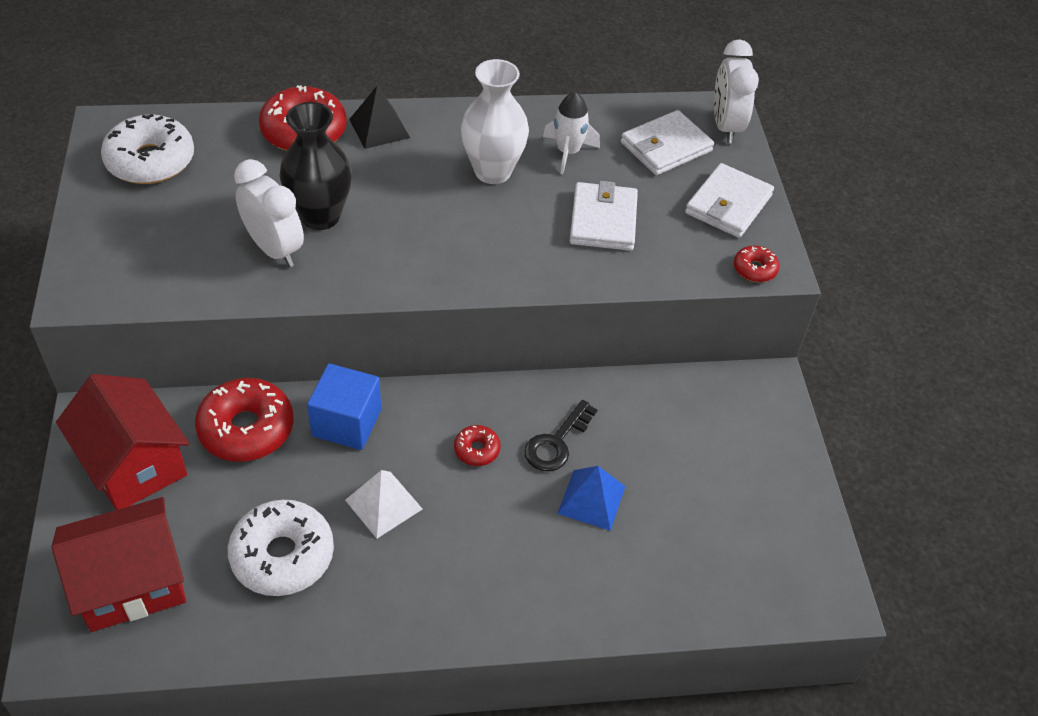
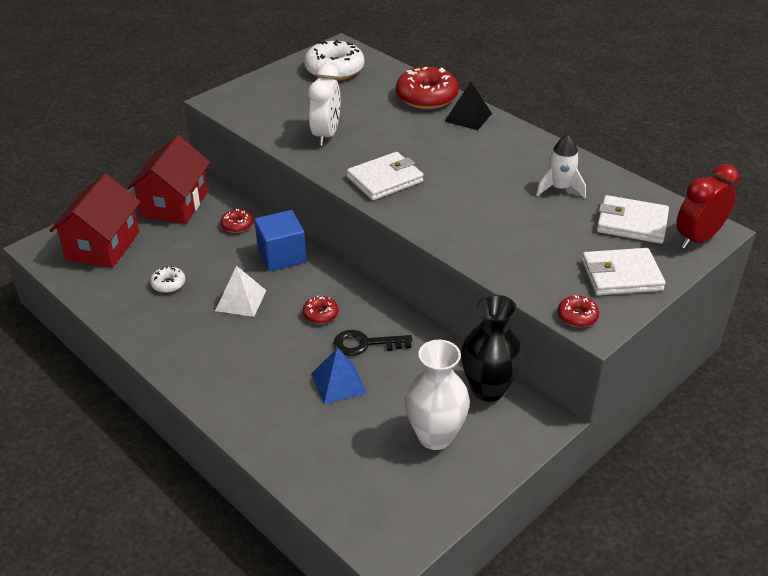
camera: 55 degrees right, 10 degrees down
(131, 583) = (102, 246): red house -> red house turned 75 degrees clockwise
(246, 429) = (237, 225): red donut -> red donut, size x0.49
(282, 555) = (168, 284): white donut -> white donut, size x0.49
(320, 216) = (370, 135): black vase -> black vase (488, 389)
(492, 171) = (496, 170): white vase -> white vase (435, 436)
(603, 220) = (521, 231): white wallet -> white wallet (385, 179)
(726, 126) = (698, 239): white clock -> red clock

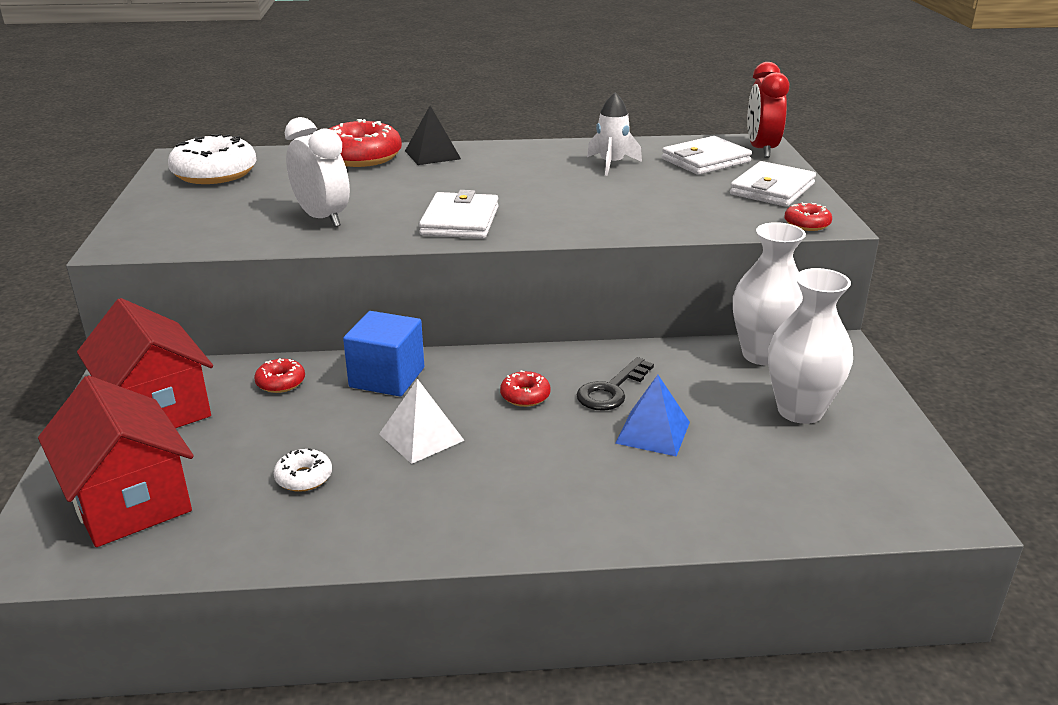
camera: 50 degrees left, 10 degrees down
(488, 389) = (762, 355): black vase -> white vase

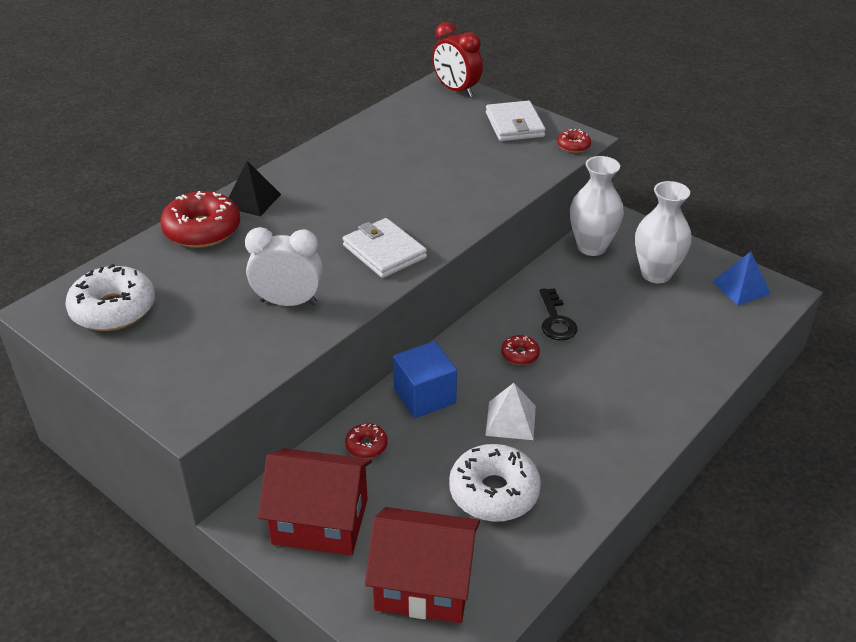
camera: 45 degrees left, 10 degrees up
(304, 477) = (494, 492): white donut -> white donut, size x2.06
(611, 164) = (390, 149): white rocket -> none
(653, 432) = (614, 334): blue pyramid -> blue pyramid (741, 287)
(705, 160) = (440, 117): white wallet -> none

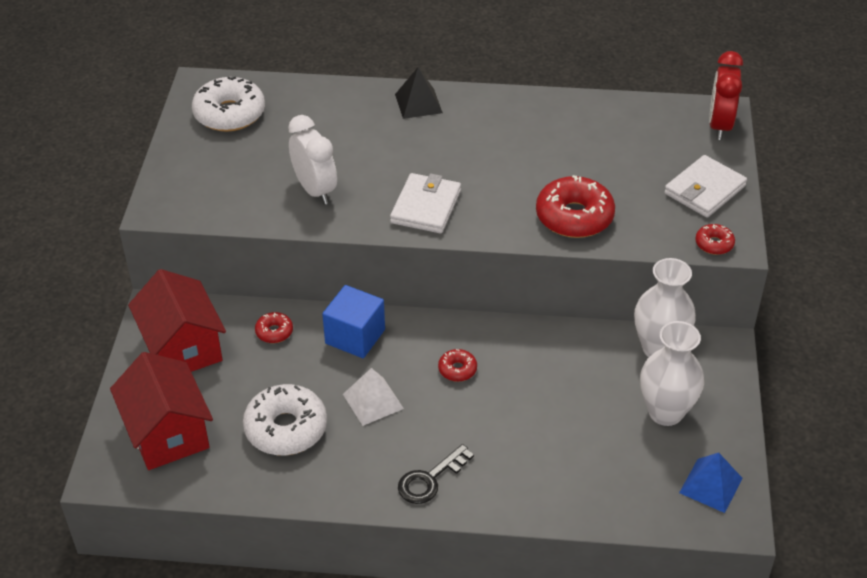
camera: 55 degrees right, 5 degrees up
(202, 230) = (356, 101): red donut -> red donut (574, 217)
(556, 320) = (525, 372): black key -> black key (430, 479)

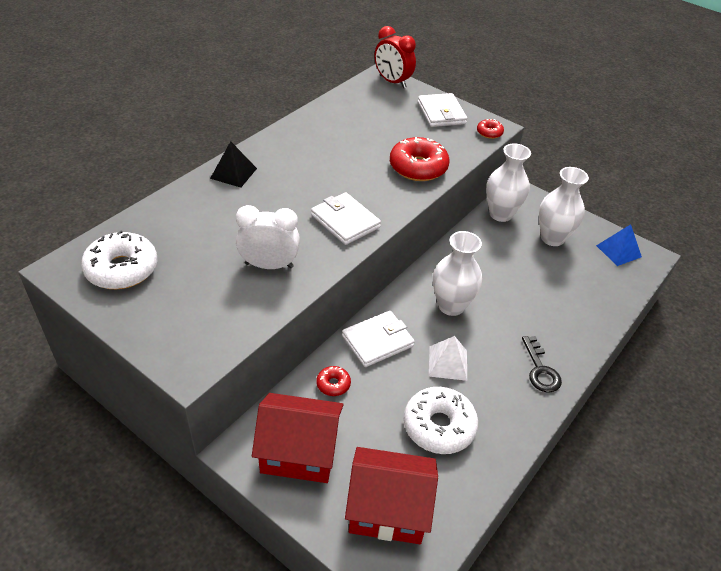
camera: 60 degrees left, 0 degrees up
(355, 336) = (377, 341): blue cube -> white wallet
(457, 369) = (451, 306): red donut -> white vase

